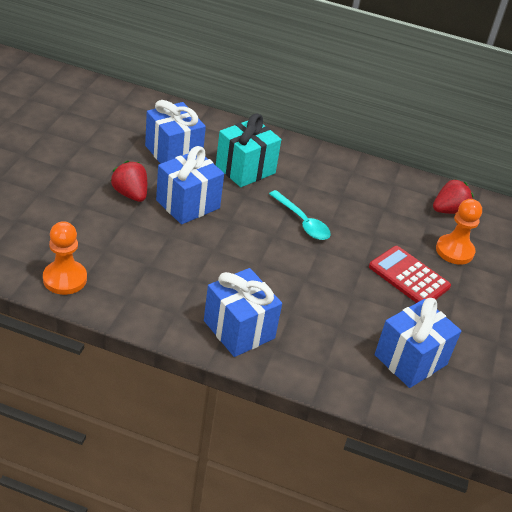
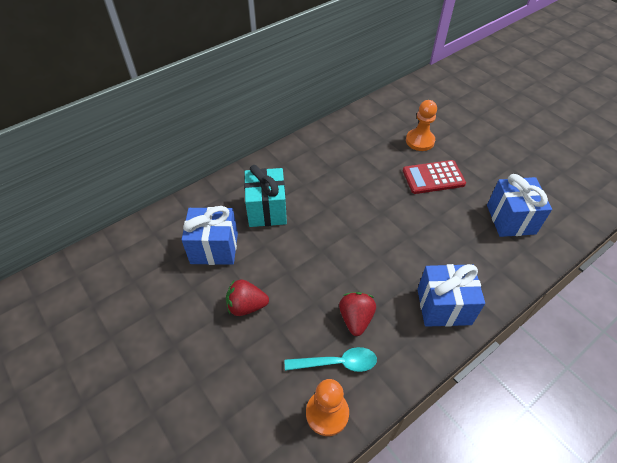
camera: 50 degrees left, 10 degrees up
(188, 204) = (285, 270): blue gift -> none
(302, 222) = (347, 206): turquoise spoon -> turquoise spoon (337, 363)
(449, 210) = (380, 122): red strawberry -> red strawberry (356, 319)

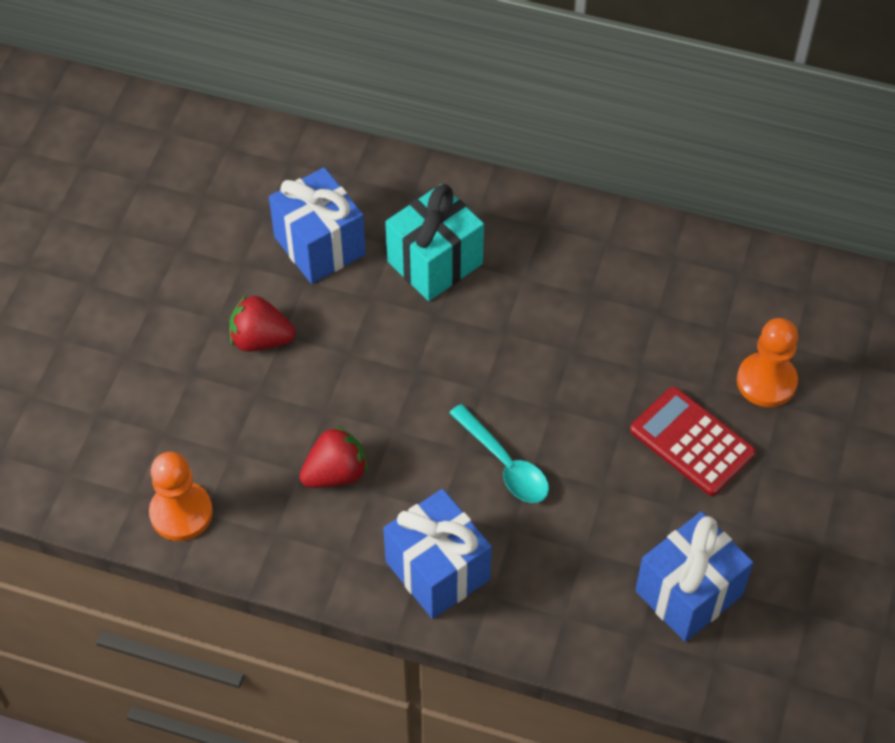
camera: 55 degrees right, 5 degrees up
(246, 306) = (261, 340): red strawberry -> red strawberry turned 45 degrees counterclockwise
(337, 363) = (255, 487): turquoise spoon -> turquoise spoon (505, 464)

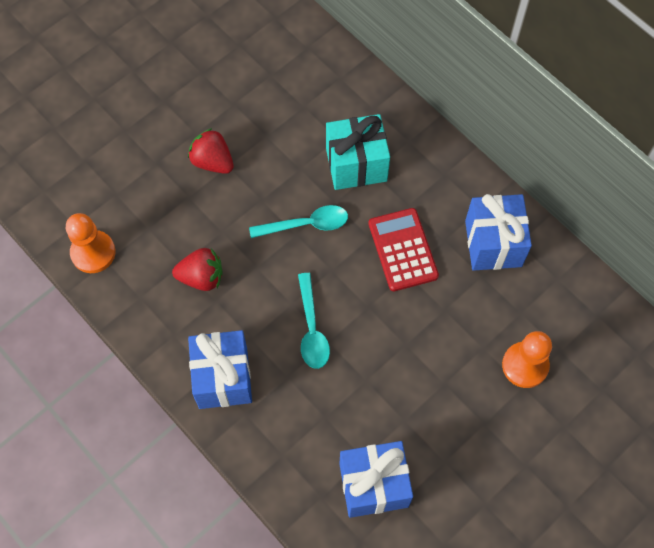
camera: 30 degrees right, 10 degrees up
(320, 245) = (290, 115): blue gift -> blue gift (493, 243)
(420, 355) = (306, 224): none -> turquoise spoon
(692, 442) = (445, 381): red calculator -> red calculator (403, 250)

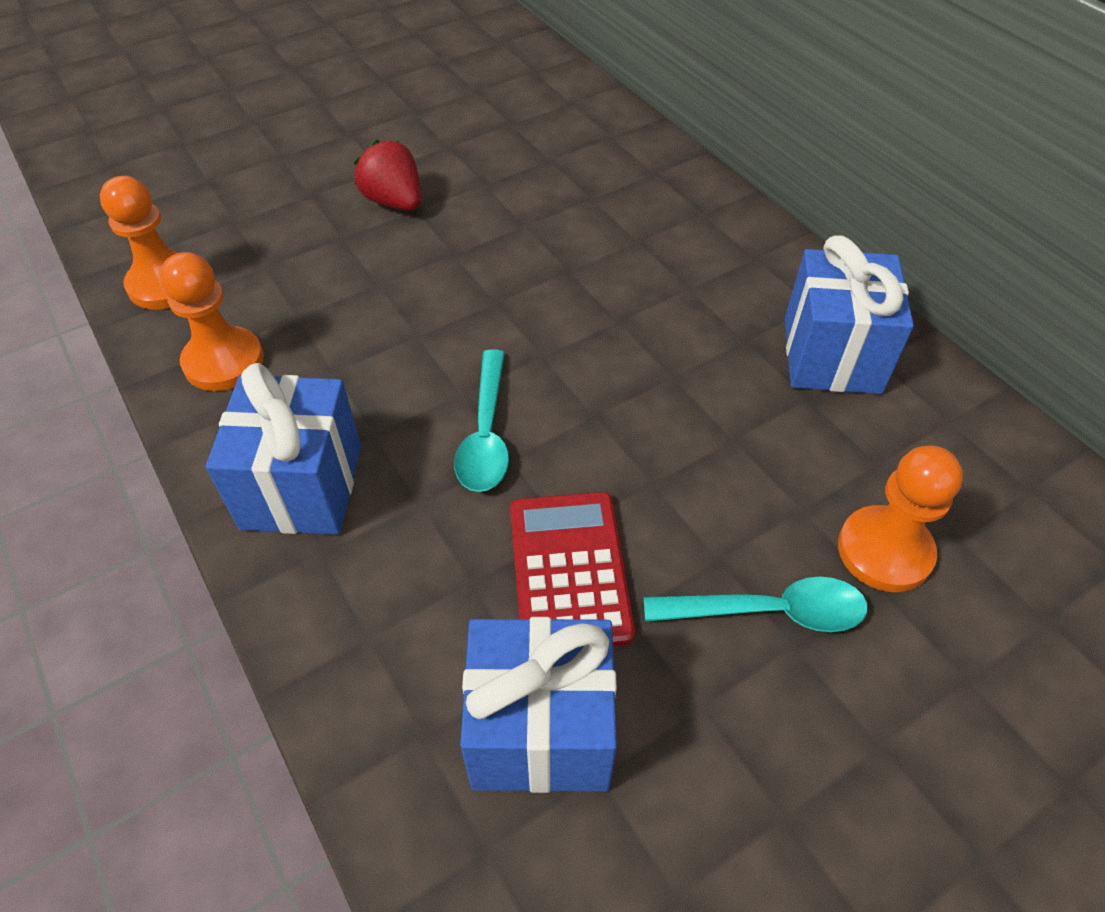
camera: 10 degrees right, 15 degrees down
(150, 304) = (223, 361): none -> orange pawn
(201, 277) = (322, 337): red strawberry -> none
(306, 224) = (516, 291): turquoise spoon -> turquoise spoon (769, 611)
(356, 164) = (615, 230): turquoise gift -> none
(403, 250) = (671, 344): red calculator -> red calculator (569, 571)

